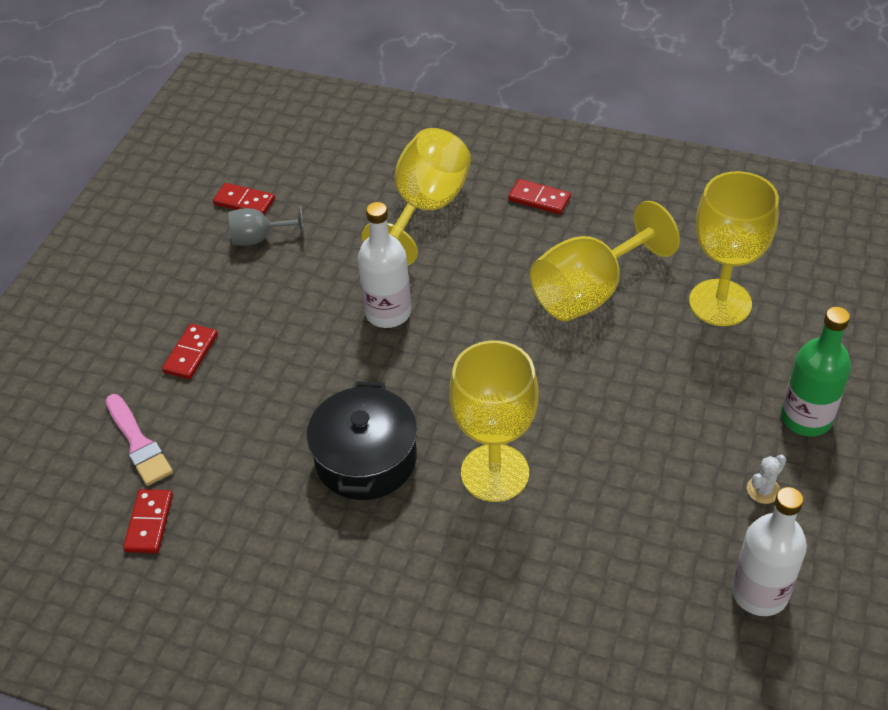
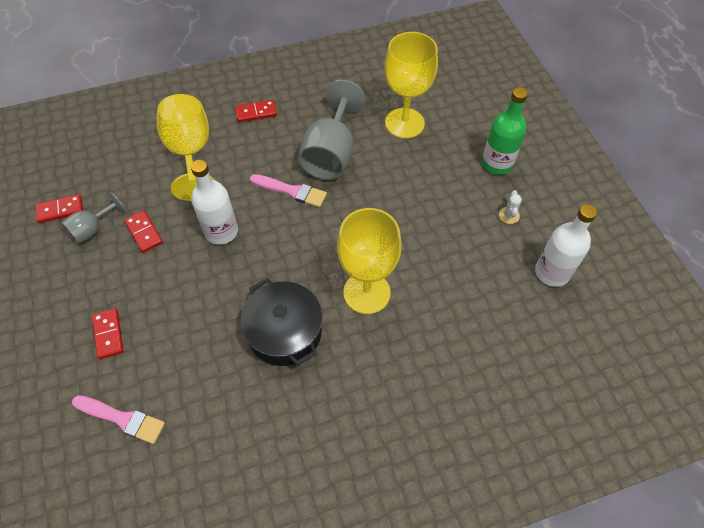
camera: 40 degrees left, 10 degrees up
(149, 523) = (177, 467): red domino -> red domino (144, 232)
(504, 310) = (291, 191): none -> pink brush
(589, 292) = (331, 154): yellow goblet -> grey goblet

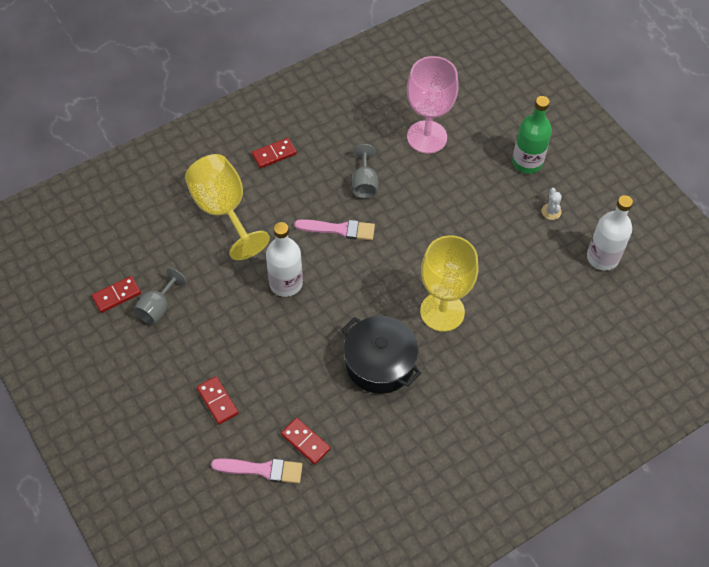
camera: 15 degrees left, 0 degrees up
(144, 232) = (210, 300): red domino -> red domino (305, 442)
(331, 154) = (364, 184): grey goblet -> grey goblet, size x0.53
(404, 123) = (427, 137): yellow goblet -> pink goblet

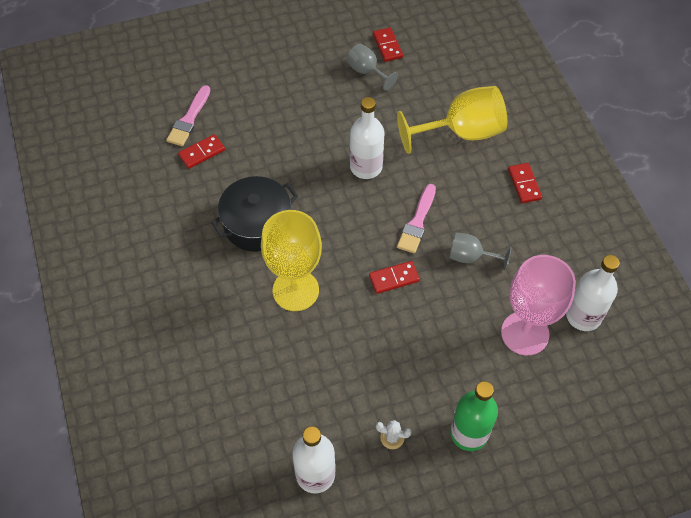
camera: 105 degrees right, 0 degrees up
(217, 401) = (262, 99): red domino -> red domino (394, 278)
(397, 101) = (583, 316): none -> white bottle

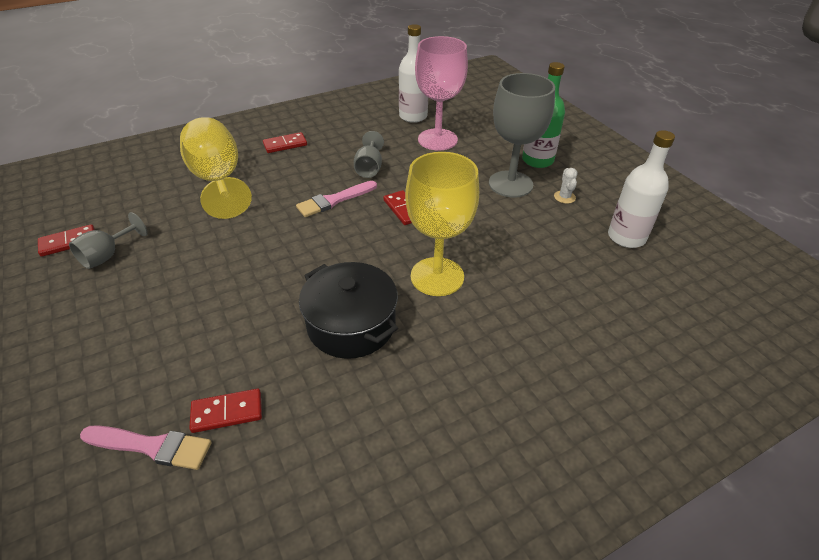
camera: 100 degrees left, 15 degrees down
(202, 153) = (227, 412): red domino -> red domino turned 60 degrees counterclockwise
(366, 167) = (261, 241): white bottle -> none
(417, 222) = (334, 200): pink brush -> pink brush turned 135 degrees clockwise
(424, 388) = (510, 184): none -> grey goblet

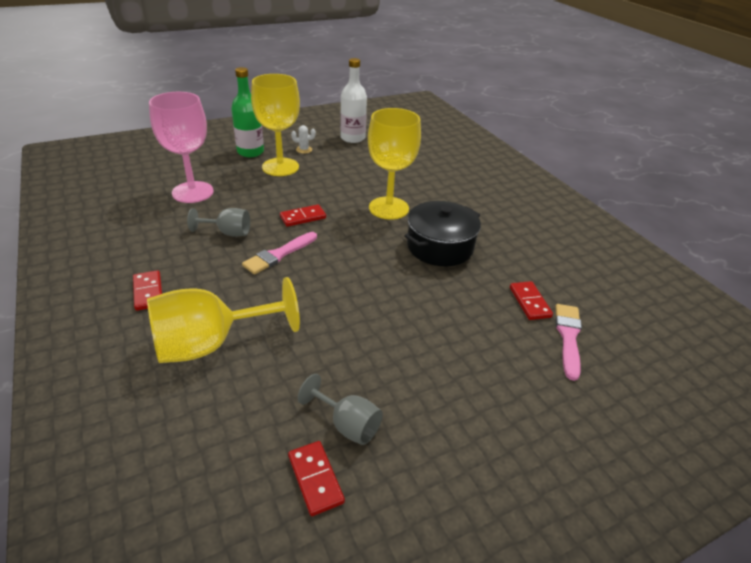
camera: 90 degrees left, 5 degrees down
(334, 200) = (278, 255): pink brush -> pink brush turned 75 degrees clockwise
(413, 116) = (136, 202): white bottle -> none
(510, 184) = (280, 167): grey goblet -> yellow goblet

